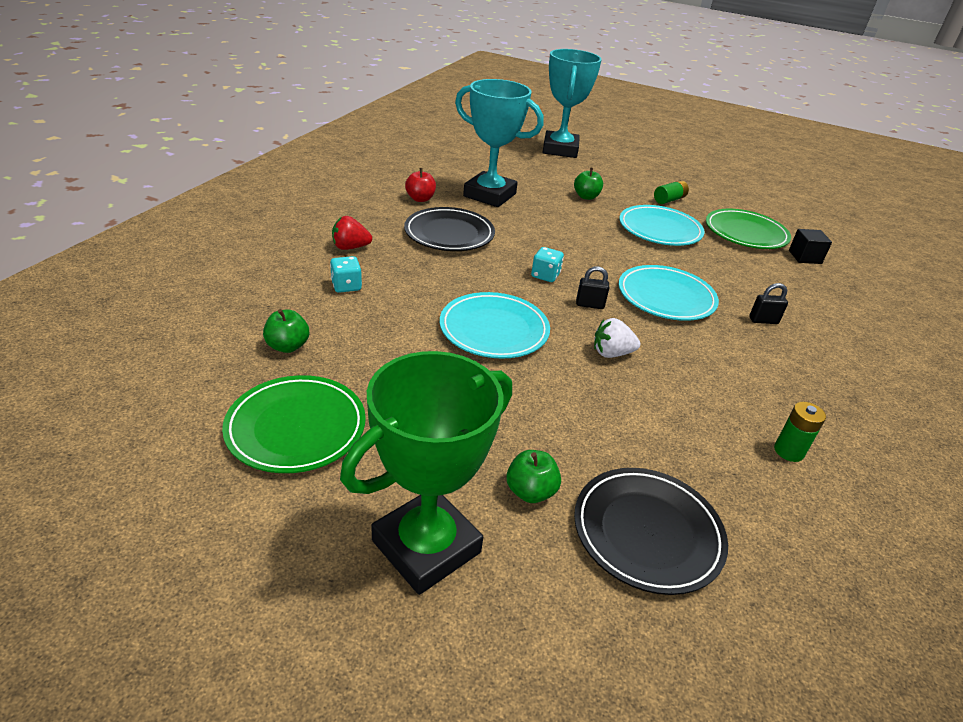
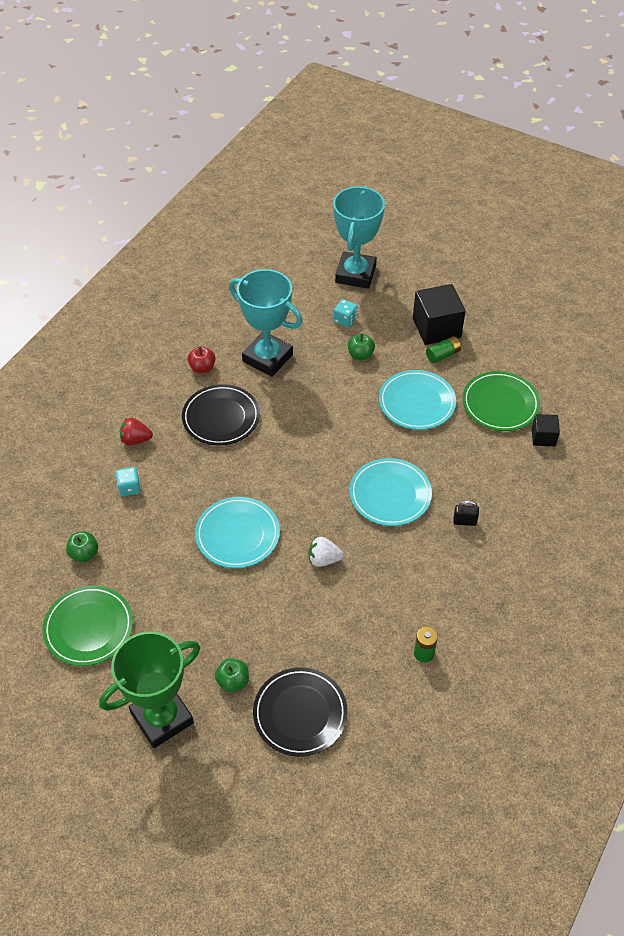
camera: 10 degrees right, 15 degrees up
(545, 275) = (293, 470): turquoise dice -> turquoise dice (345, 320)
(589, 305) = (321, 505): black padlock -> none
(653, 183) = (436, 328): none -> black cube

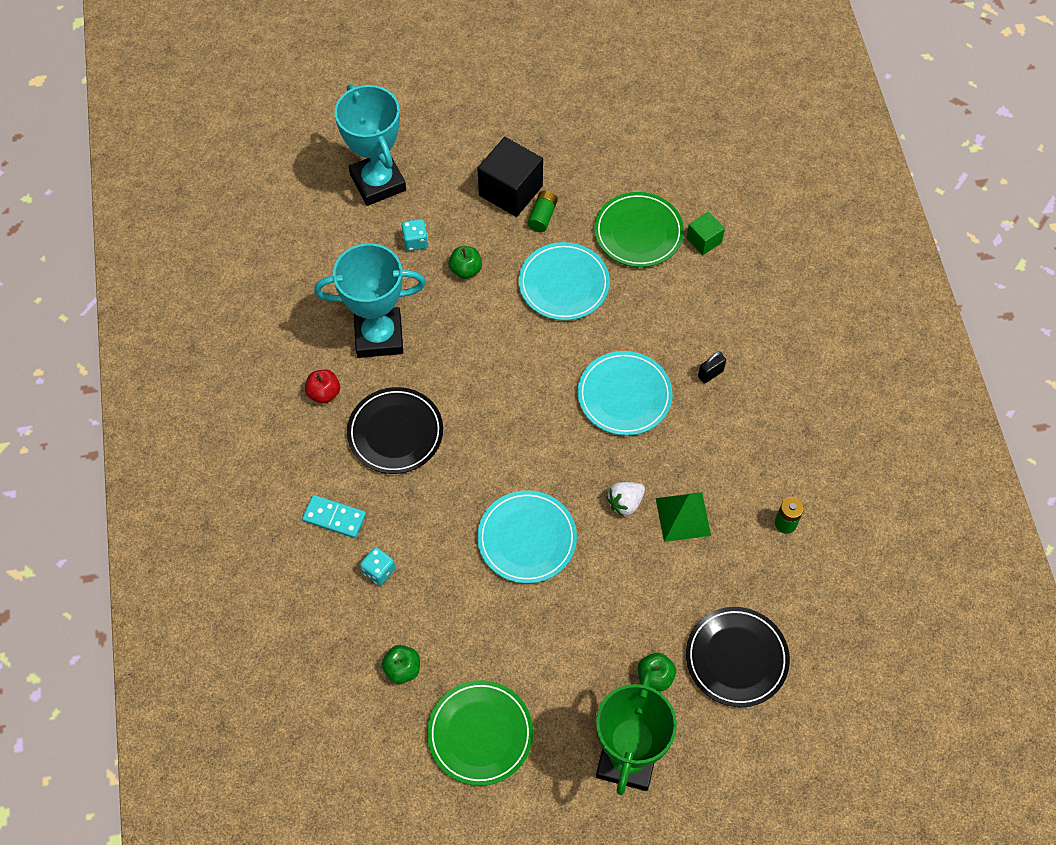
camera: 40 degrees left, 10 degrees up
(135, 440) = (334, 518): red strawberry -> turquoise domino
(354, 596) = (683, 516): none -> green pyramid
(543, 437) = (704, 240): black cube -> green cube

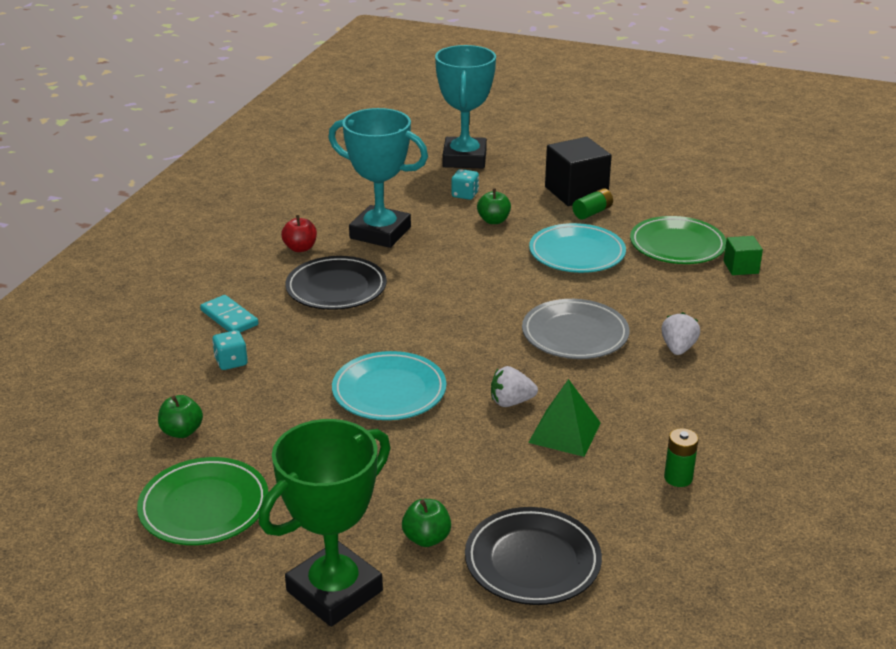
camera: 30 degrees right, 30 degrees down
(624, 395) = (575, 334): turquoise plate -> grey plate
(710, 374) = (678, 348): black padlock -> white strawberry

